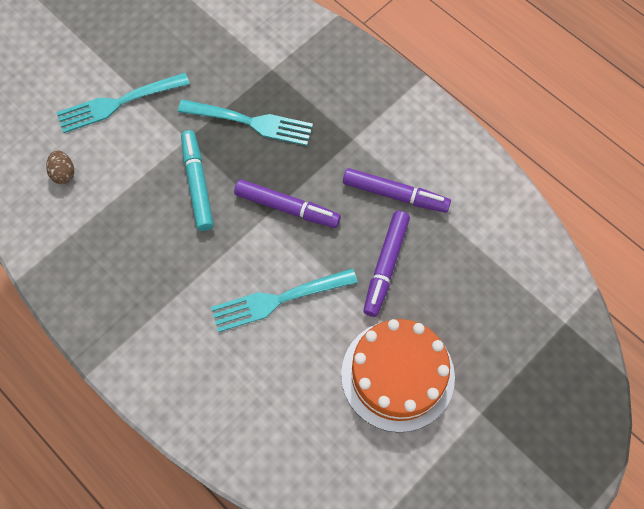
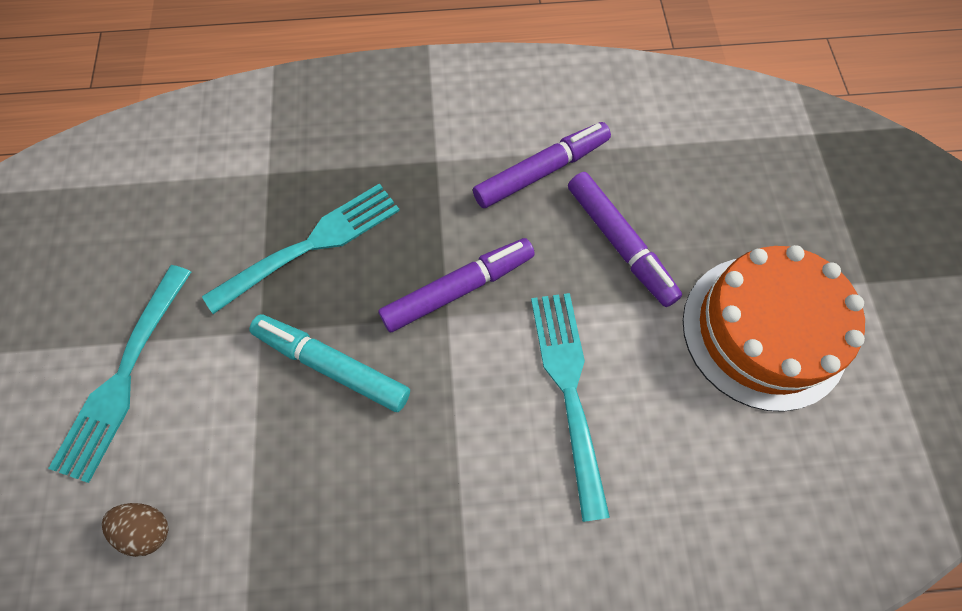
camera: 50 degrees left, 0 degrees up
(278, 300) = (569, 389): turquoise fork -> turquoise fork turned 150 degrees clockwise

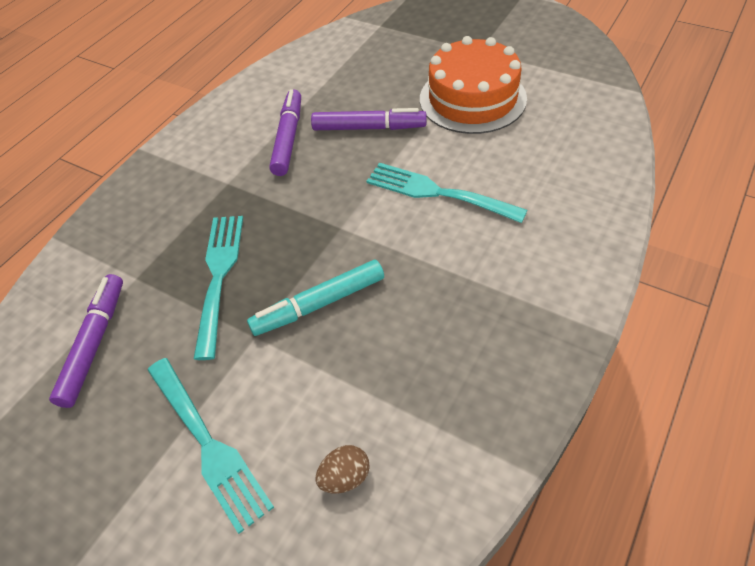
camera: 50 degrees left, 15 degrees down
(458, 289) = (327, 213): purple marker -> purple marker (94, 344)

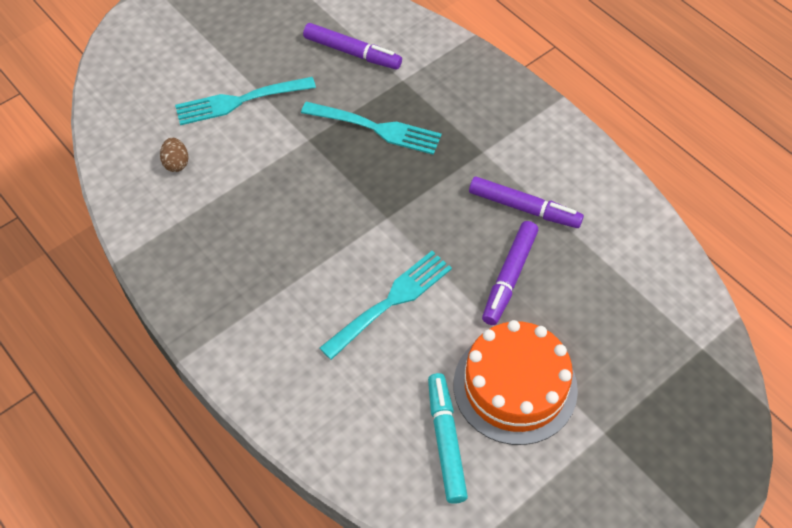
camera: 105 degrees right, 5 degrees up
(319, 304) = (315, 183): turquoise marker -> turquoise marker (445, 441)

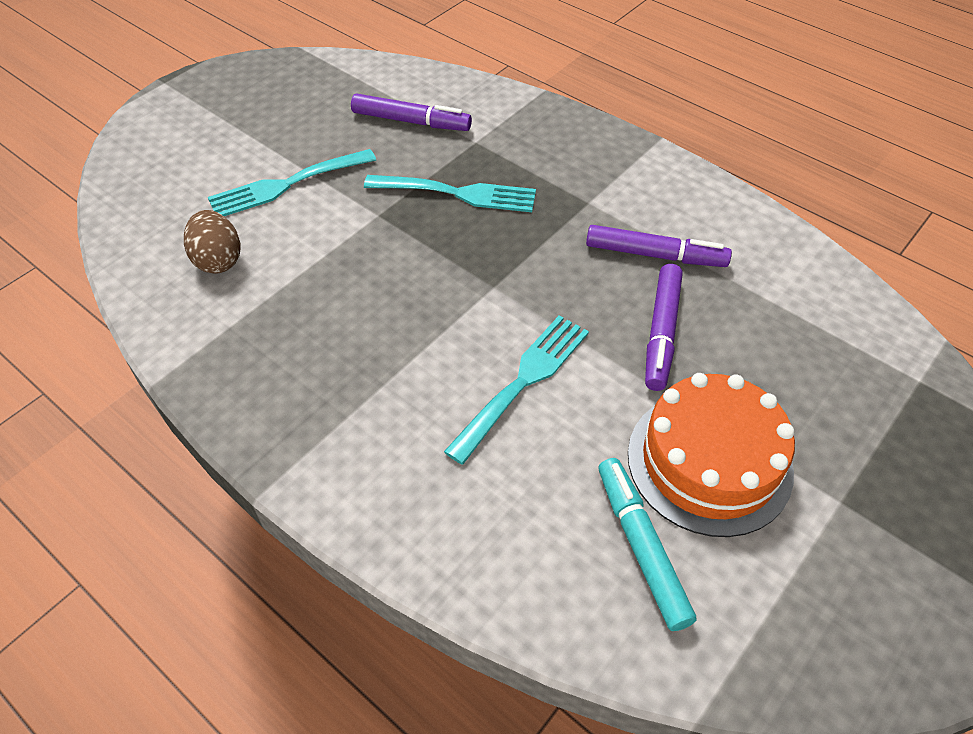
camera: 10 degrees left, 5 degrees down
(176, 163) = (218, 260): brown egg -> brown egg, size x1.51

